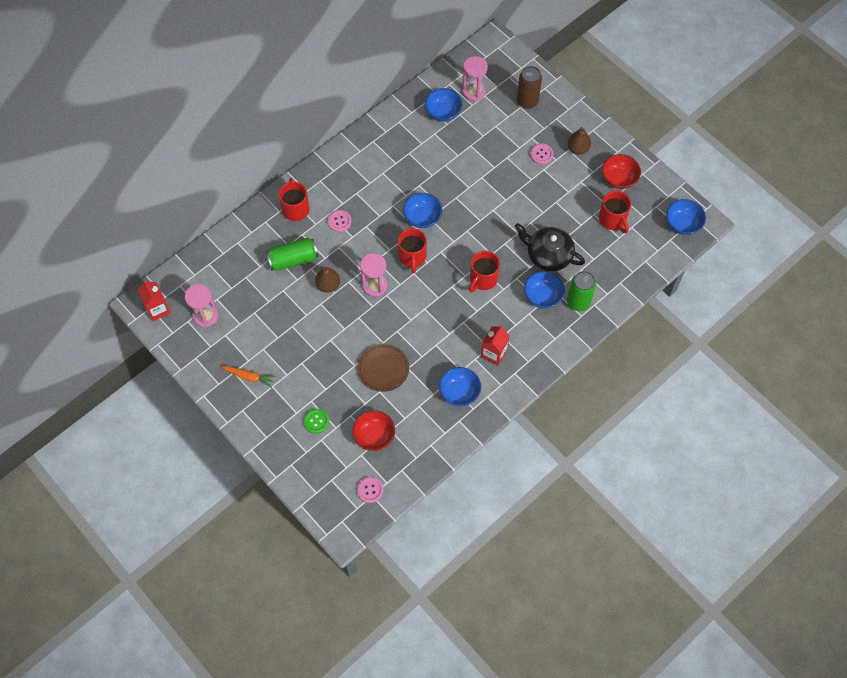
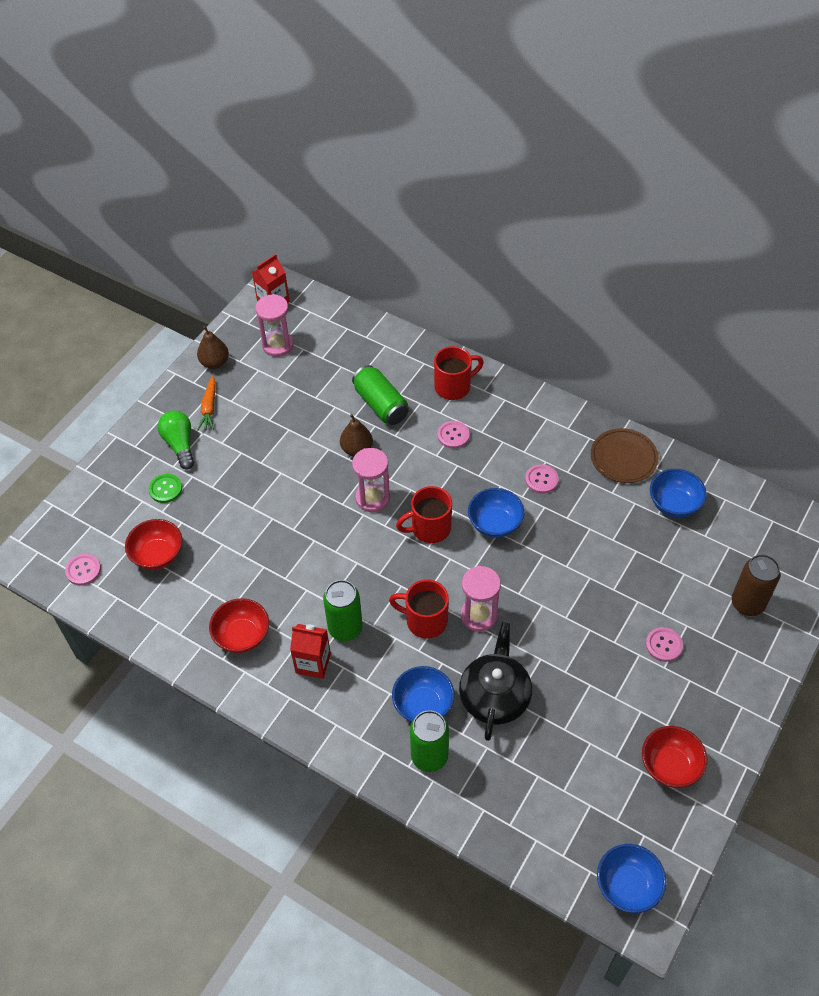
camera: 75 degrees right, 10 degrees down
(277, 404) = (180, 444): none -> green light bulb
(383, 369) = (255, 539): brown plate -> brown plate (623, 458)
(397, 180) = (541, 479): none -> pink button
(459, 393) = (242, 636): blue bowl -> red bowl
(473, 91) = (728, 532): pink hourglass -> pink hourglass (479, 615)
(474, 328) = (345, 628): none -> green can
(578, 149) = (697, 693): brown pear -> brown pear (215, 362)
(613, 220) = (591, 774): red mug -> none

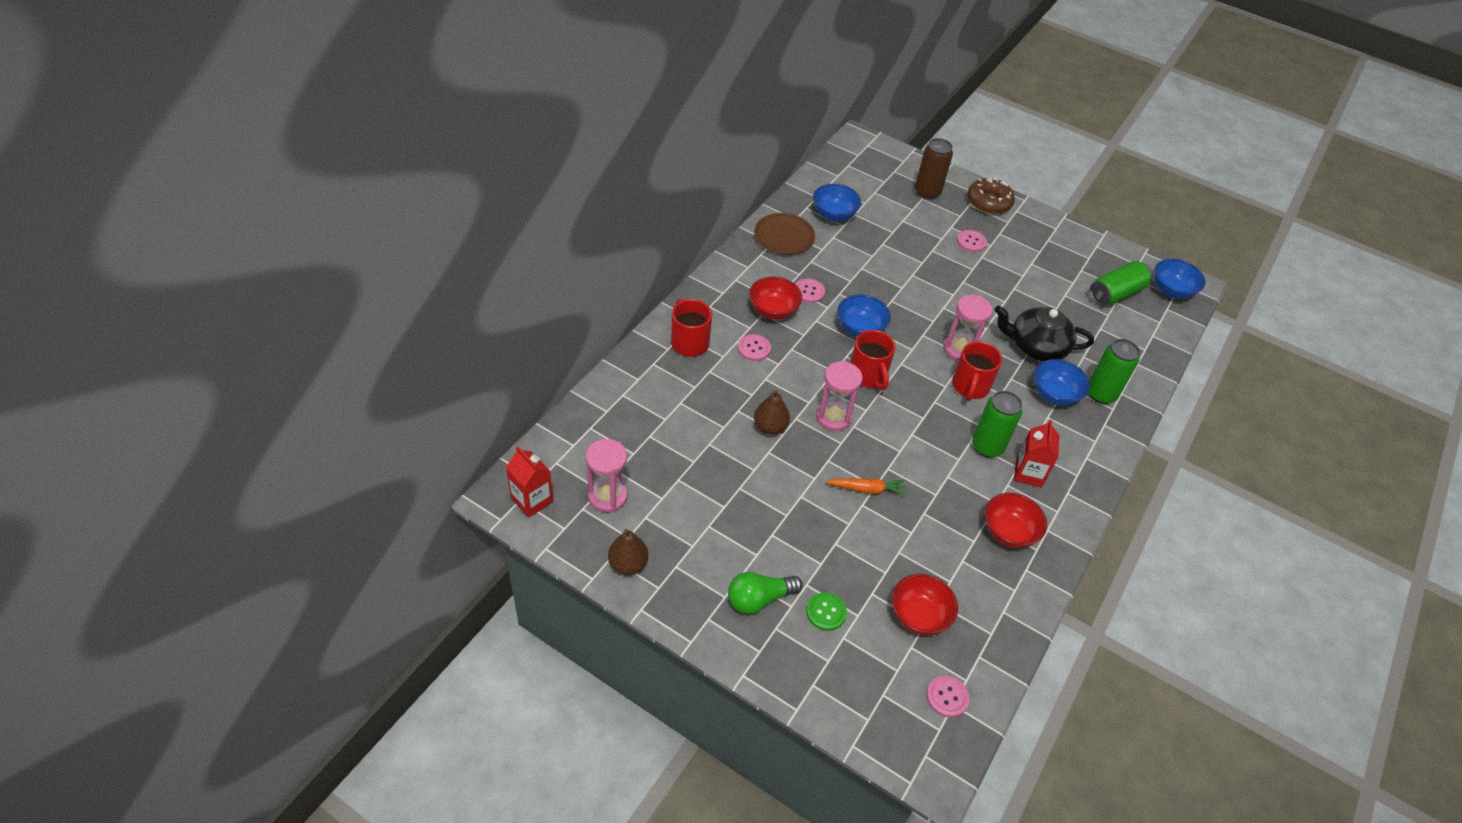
camera: 95 degrees left, 5 degrees down
(209, 408) = (702, 569): orange carrot -> orange carrot (867, 489)
(380, 404) = (709, 403): green can -> green can (1115, 294)
(670, 766) = (1073, 255): red bowl -> red bowl (773, 310)
(750, 674) = (989, 202): none -> brown donut

